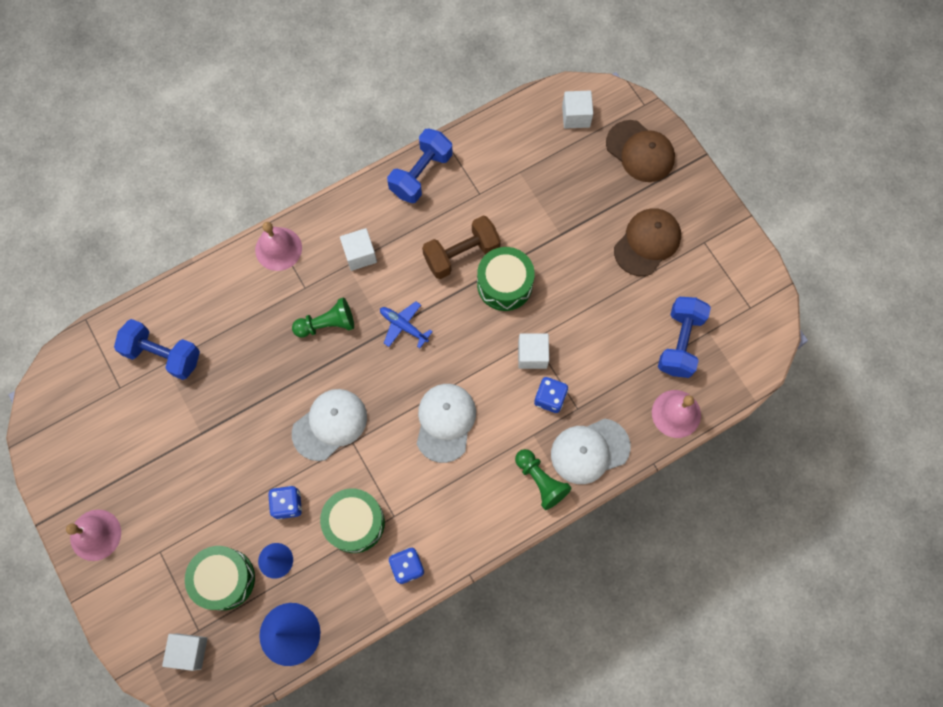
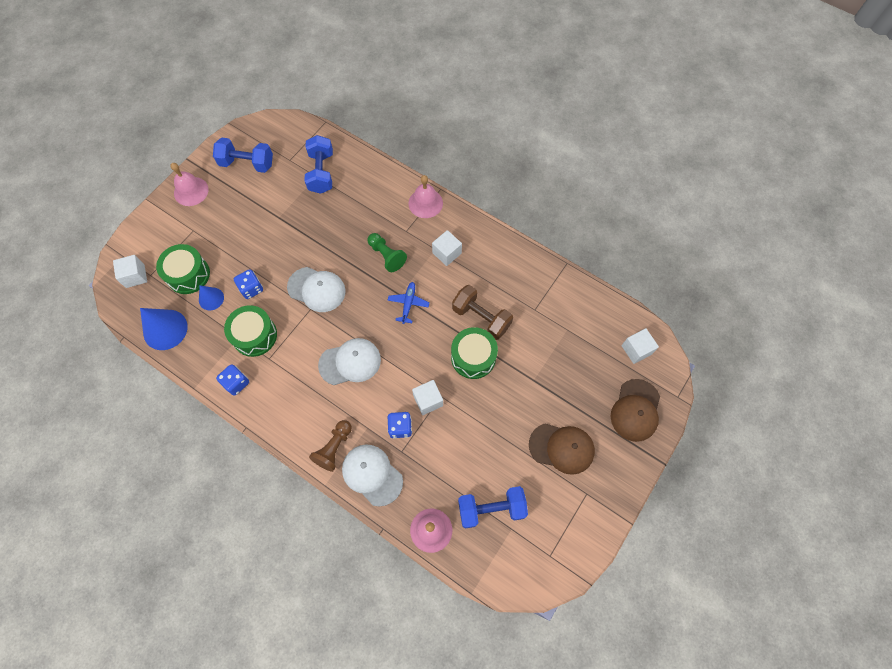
camera: 65 degrees right, 5 degrees down
(421, 174) = (528, 265): blue dumbbell -> blue dumbbell (247, 163)
(541, 481) = (334, 448): green pawn -> brown pawn

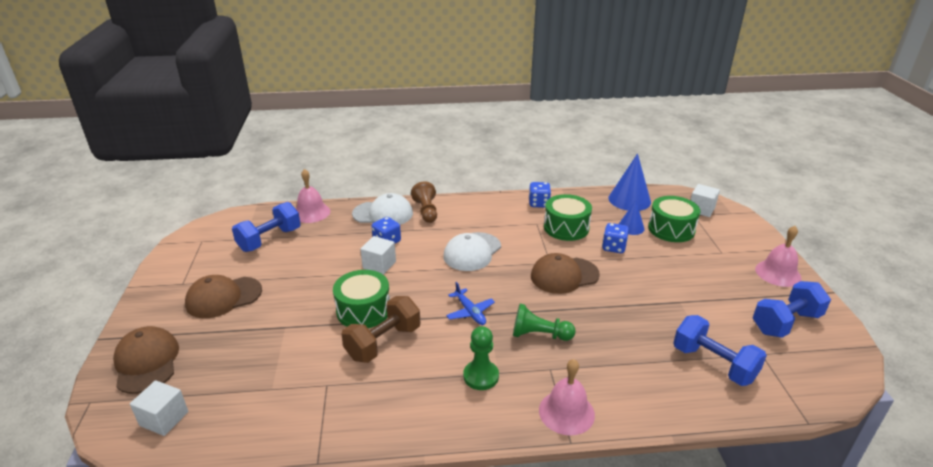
camera: 140 degrees right, 35 degrees down
(316, 289) = (564, 275): white cap -> brown cap
(447, 253) = (481, 376): white cube -> green pawn
(481, 318) = (383, 343): brown dumbbell -> brown dumbbell turned 45 degrees counterclockwise

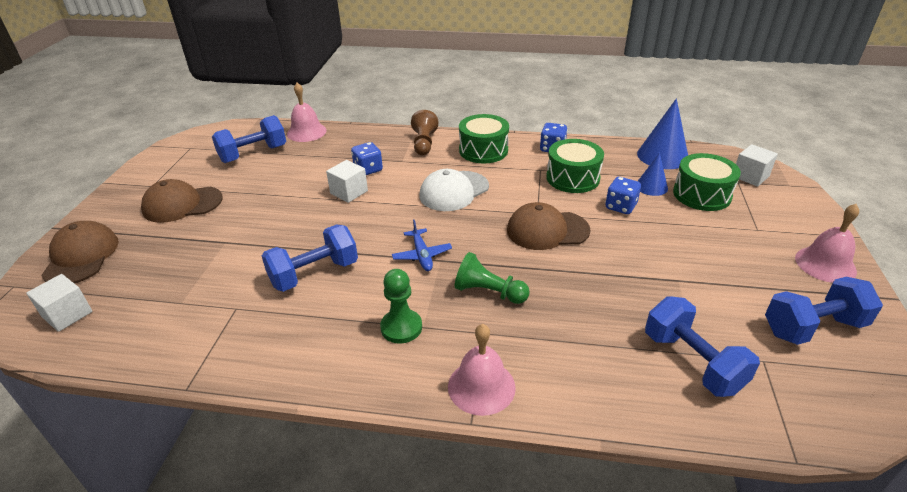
camera: 15 degrees right, 5 degrees up
(363, 310) = (310, 237): green drum -> green drum (483, 150)
(383, 214) = (377, 141): white cap -> none
(383, 343) = (314, 274): brown dumbbell -> blue dumbbell

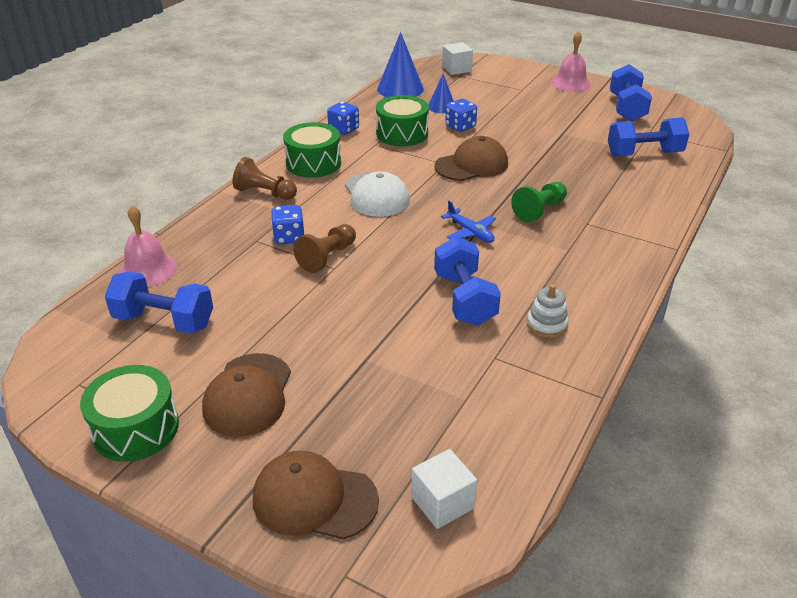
camera: 70 degrees left, 0 degrees up
(253, 154) = (164, 321): blue dumbbell -> blue dumbbell turned 60 degrees counterclockwise
(289, 332) = (546, 324): none -> white stacking toy
(349, 192) = (327, 257): white cube -> brown pawn
(401, 327) = (565, 261): green pawn -> none
(422, 255) = (470, 232): blue plane -> blue plane turned 45 degrees clockwise
(481, 386) = (643, 237): pink bell -> none
(547, 230) = (472, 165): brown cap -> brown cap turned 135 degrees counterclockwise
(701, 194) = (467, 93): green drum -> green drum (136, 428)

